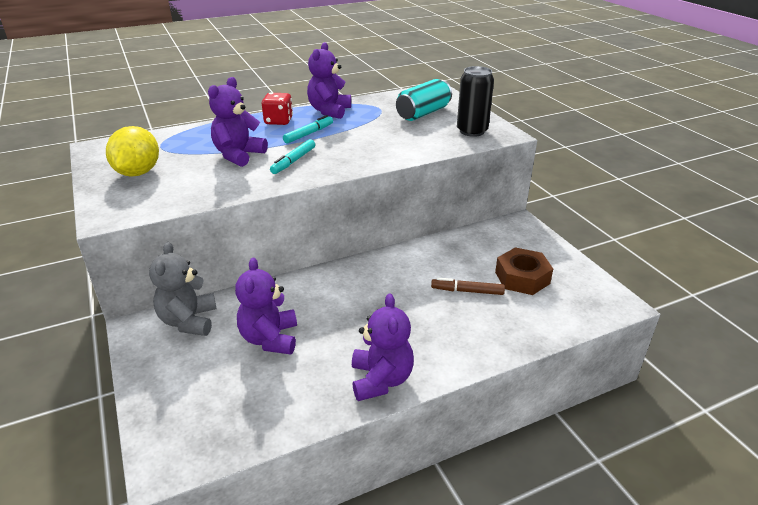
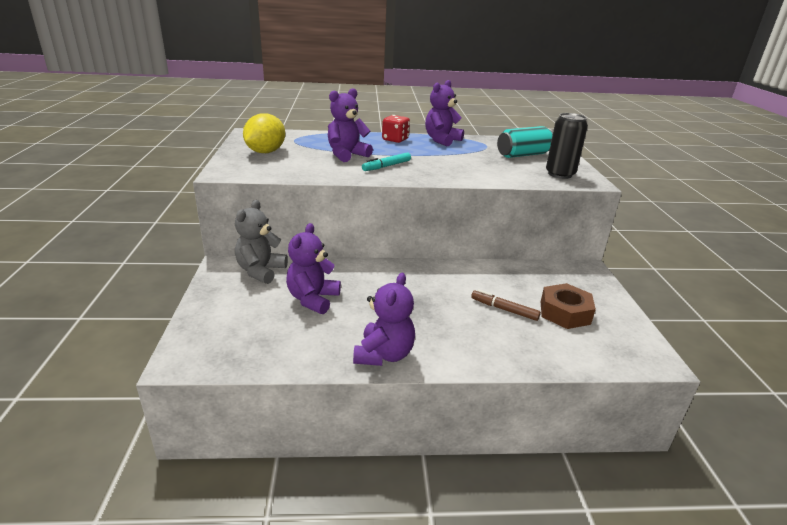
camera: 20 degrees right, 5 degrees down
(309, 134) = (413, 151): turquoise marker -> none

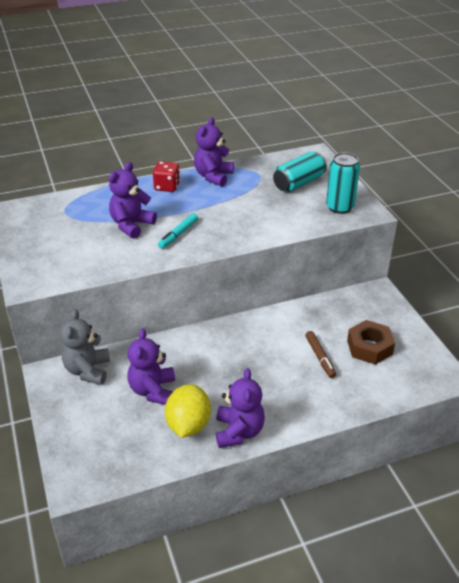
camera: 15 degrees left, 10 degrees up
(265, 152) = (48, 240): yellow lemon -> yellow lemon (188, 425)
(504, 309) = (320, 357): brown marker -> brown marker turned 120 degrees counterclockwise
(560, 174) = (340, 207): black can -> turquoise can

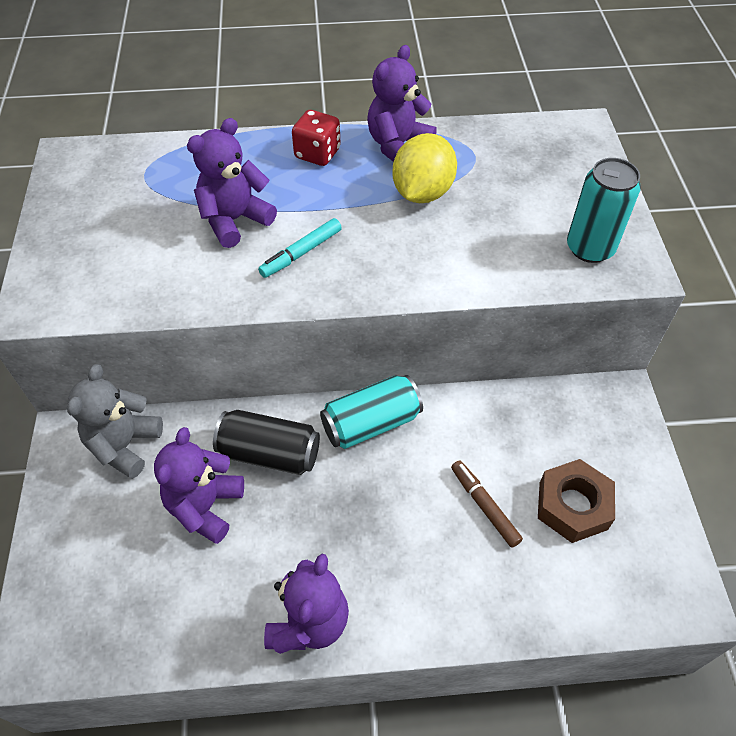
camera: 15 degrees right, 15 degrees up
(182, 357) = (269, 453): none -> black can
(188, 425) = (236, 587): yellow lemon -> yellow lemon (422, 192)
(298, 183) = (535, 184): turquoise can -> turquoise can (371, 423)
(320, 357) = (484, 506): brown marker -> brown marker turned 150 degrees clockwise

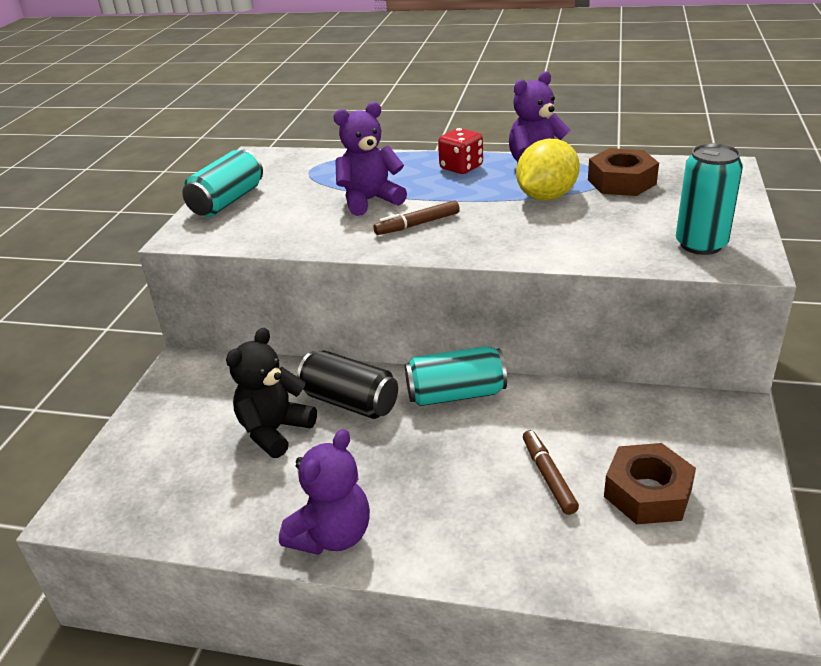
camera: 20 degrees right, 20 degrees down
(65, 240) = (227, 201): none -> turquoise can
(124, 445) = (225, 377): grey teddy bear -> none
(205, 506) = (275, 431): purple teddy bear -> black teddy bear
(301, 253) = (417, 224): turquoise marker -> brown marker
(490, 161) = (621, 182): none -> brown nut

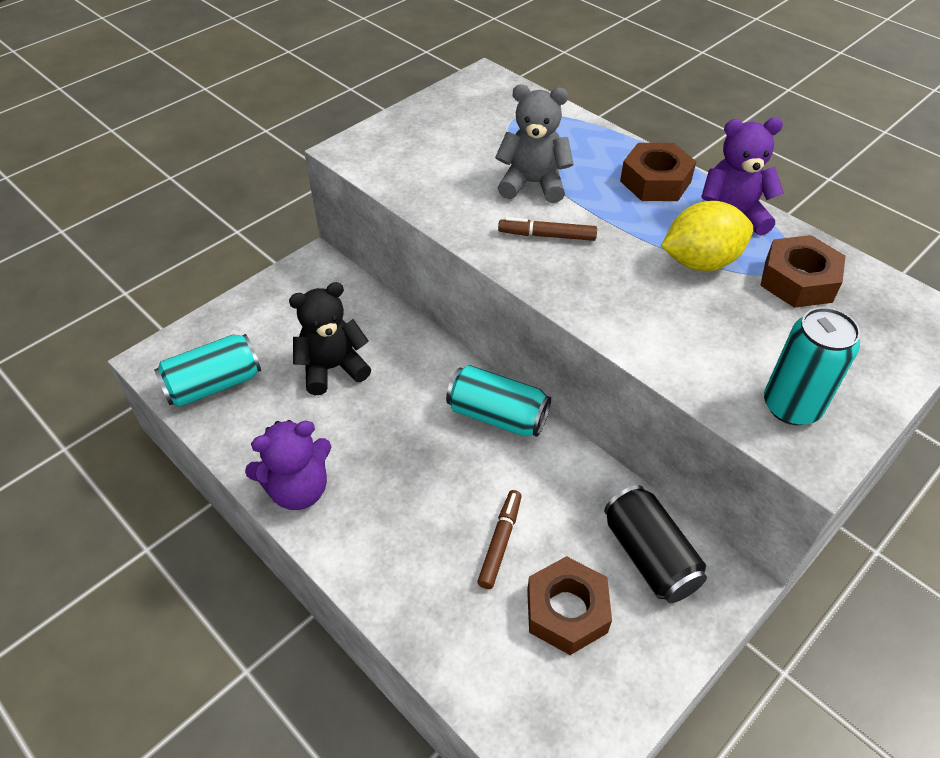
camera: 30 degrees right, 15 degrees up
(227, 201) = (415, 125): turquoise can -> turquoise can (214, 384)
(350, 402) = (408, 373): black can -> black can (649, 556)
(370, 200) = (533, 184): purple teddy bear -> grey teddy bear
(461, 167) = (655, 181): red dice -> brown nut

